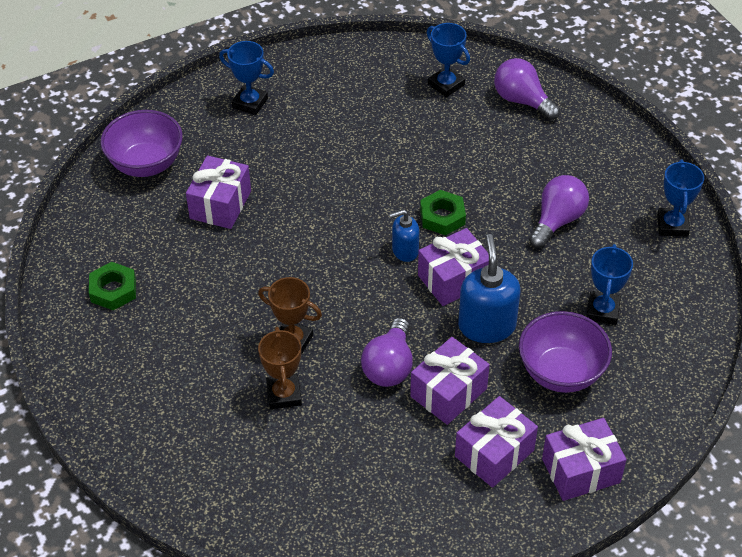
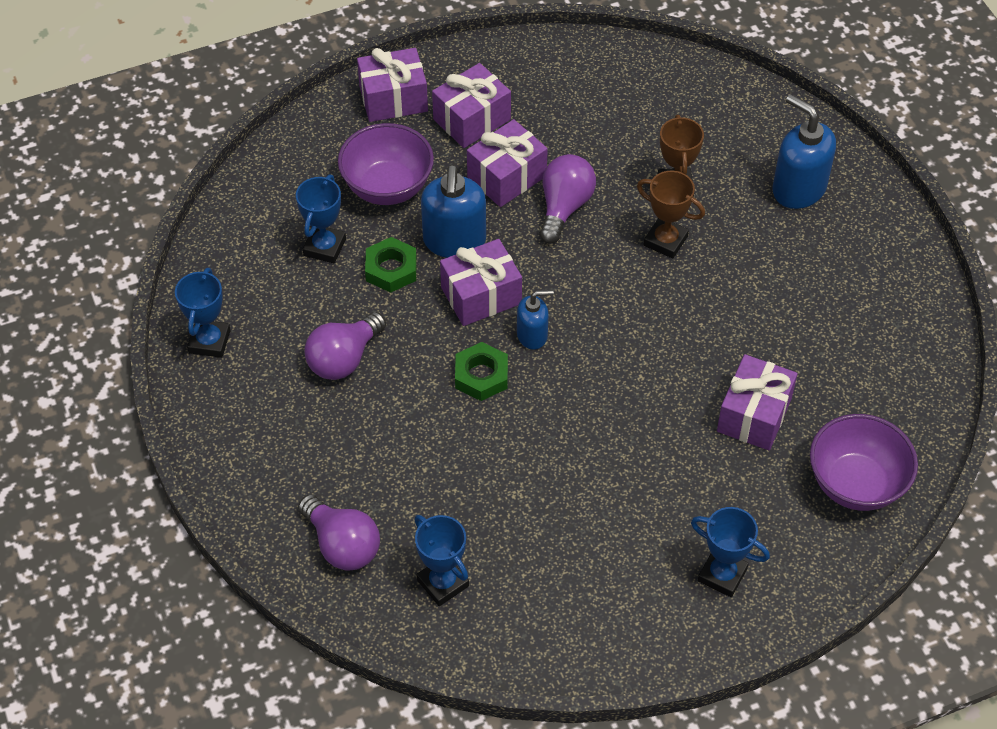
camera: 175 degrees left, 5 degrees up
(113, 290) = (870, 314): green nut -> green nut (391, 269)
(163, 403) = (798, 189): none -> blue soap dispenser

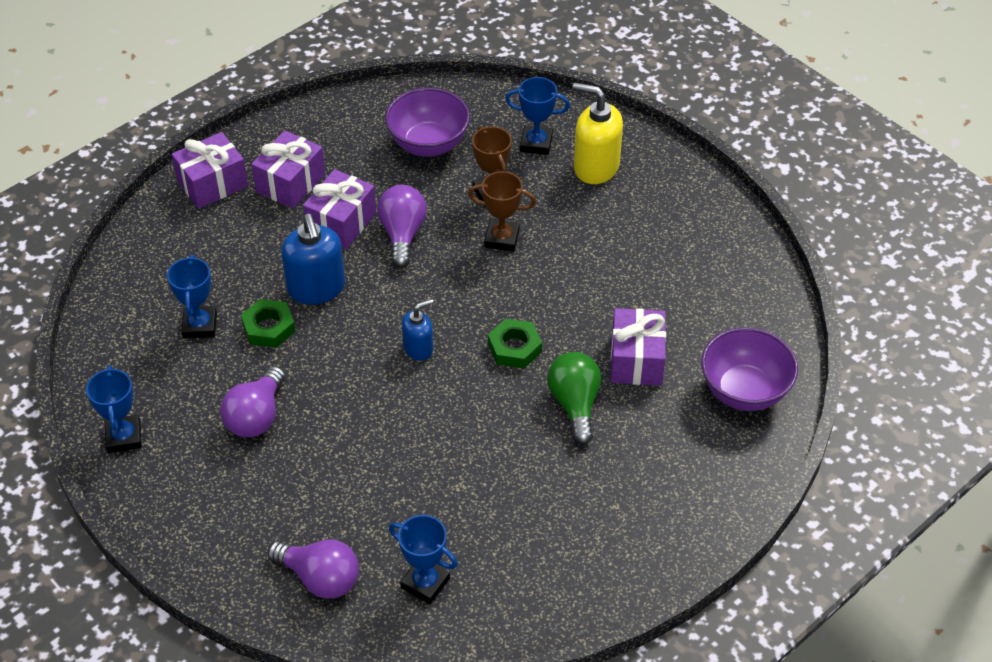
camera: 20 degrees left, 5 degrees down
(387, 187) = (237, 259): purple bowl -> purple bowl (428, 144)
(481, 296) = (359, 328): purple gift -> none
(481, 375) = (387, 395): green nut -> green nut (514, 348)
(669, 443) = (575, 404): none -> green light bulb
(722, 575) = (665, 500): blue trophy -> blue trophy (536, 143)
(798, 189) = (595, 167): blue soap dispenser -> yellow soap dispenser

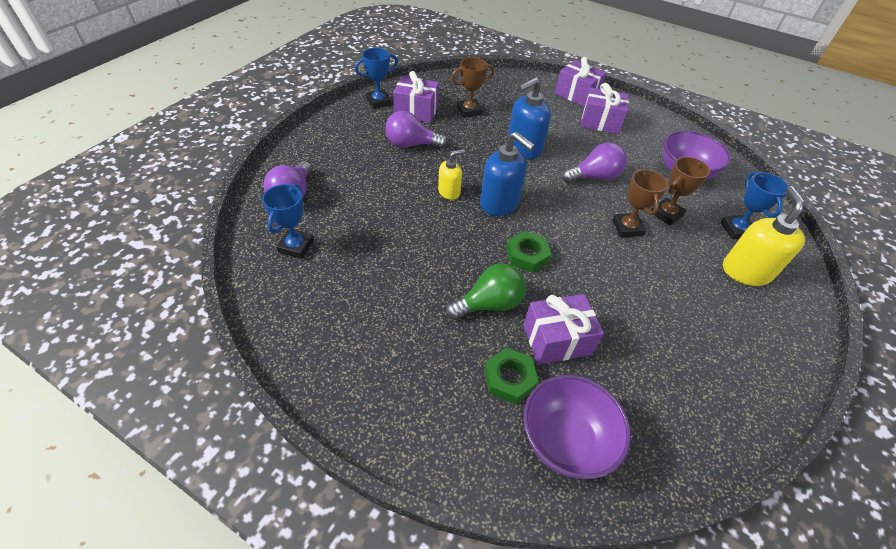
camera: 70 degrees right, 0 degrees up
(200, 325) = (469, 111): blue trophy -> brown trophy
(269, 328) = (481, 136): green nut -> green nut (509, 378)
(341, 223) = (584, 148): purple gift -> purple gift (416, 111)
(377, 396) = (449, 192): none -> yellow soap dispenser
(418, 348) = (499, 203): blue soap dispenser -> blue soap dispenser, size x1.71

